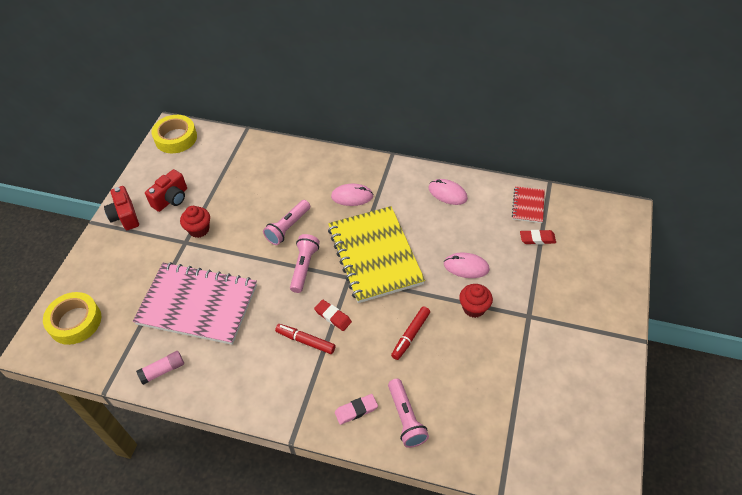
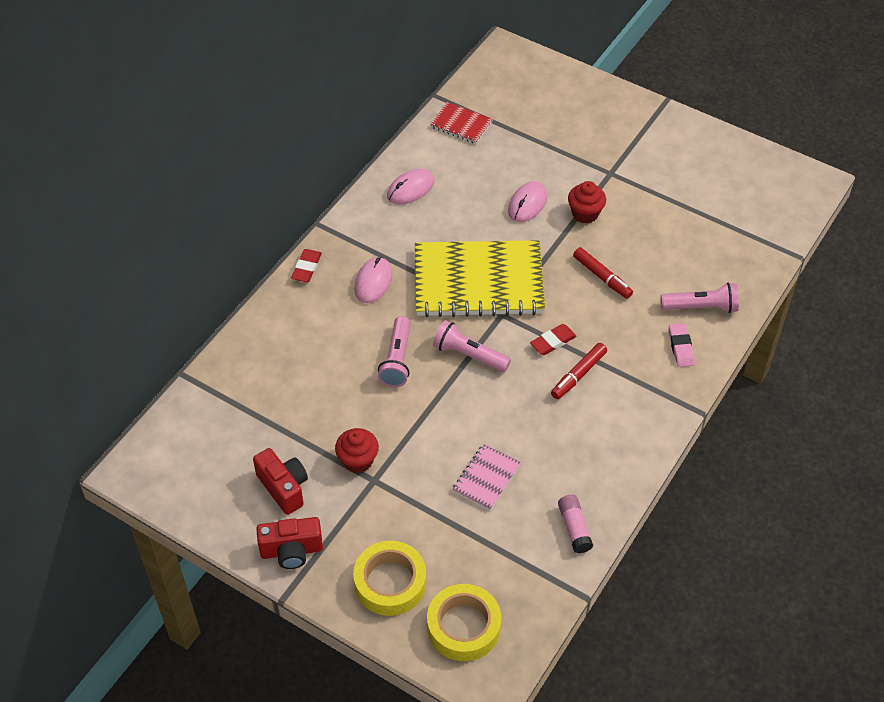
camera: 75 degrees left, 0 degrees up
(176, 138) = (155, 467): yellow tape -> yellow tape (390, 583)
(197, 305) = (486, 478): pink notebook -> pink notebook, size x0.45
(288, 227) = (397, 359): pink flashlight -> pink flashlight turned 45 degrees clockwise
(537, 239) = (512, 133): red eraser -> red eraser (306, 268)

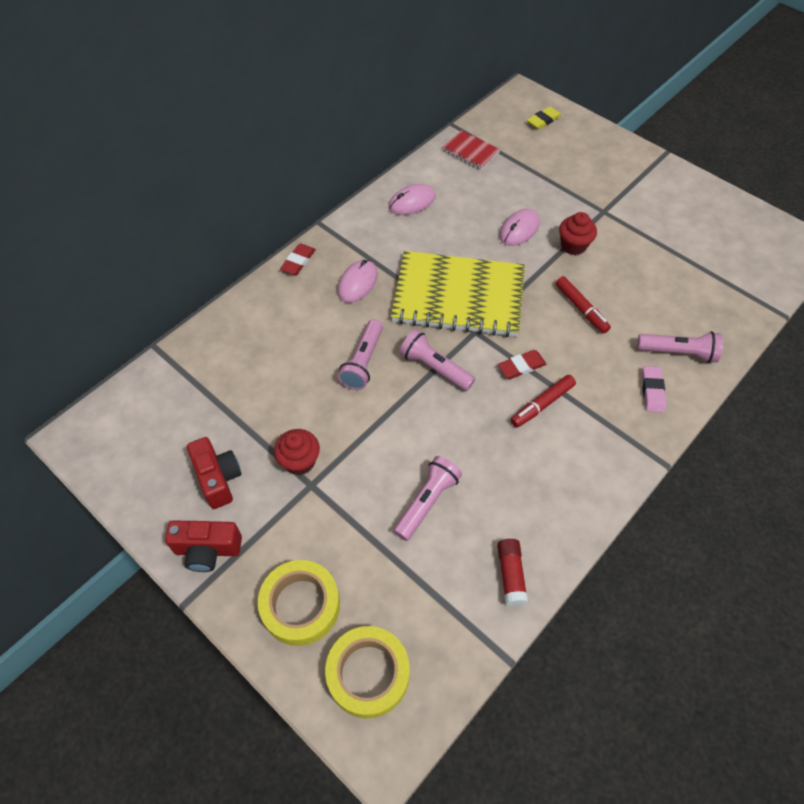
camera: 10 degrees right, 5 degrees up
(486, 478) = (427, 502): pink notebook -> pink flashlight
(533, 79) = (543, 120): none -> yellow eraser
(574, 528) = (511, 575): pink glue stick -> red glue stick

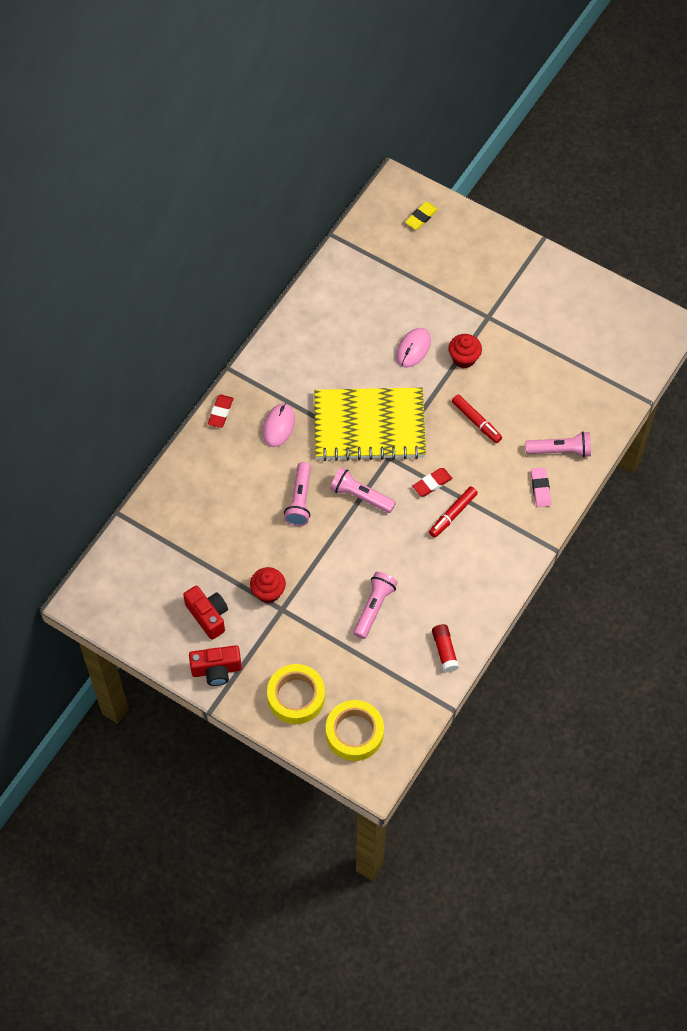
camera: 10 degrees left, 5 degrees up
(412, 202) = (310, 333): pink mouse -> none
(470, 151) = (355, 266): red notebook -> none

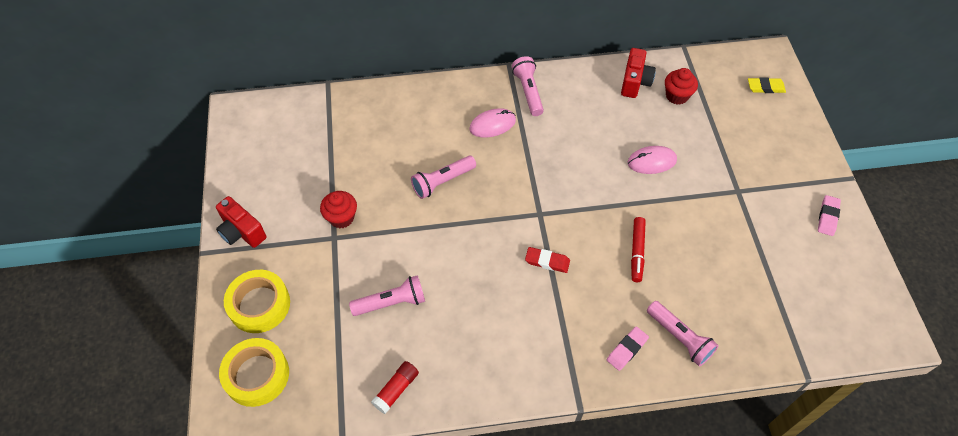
camera: 50 degrees right, 5 degrees down
(208, 616) = (286, 193): red camera -> red camera (634, 82)
(220, 412) = (468, 84): red eraser -> none
(360, 496) = (486, 219): pink flashlight -> pink flashlight (528, 92)
(369, 426) = (553, 181): yellow notebook -> none
(452, 514) = (534, 298): red marker -> none
(464, 358) = (682, 201): red cupcake -> red cupcake (677, 96)
(557, 282) = (827, 217): none -> pink eraser

